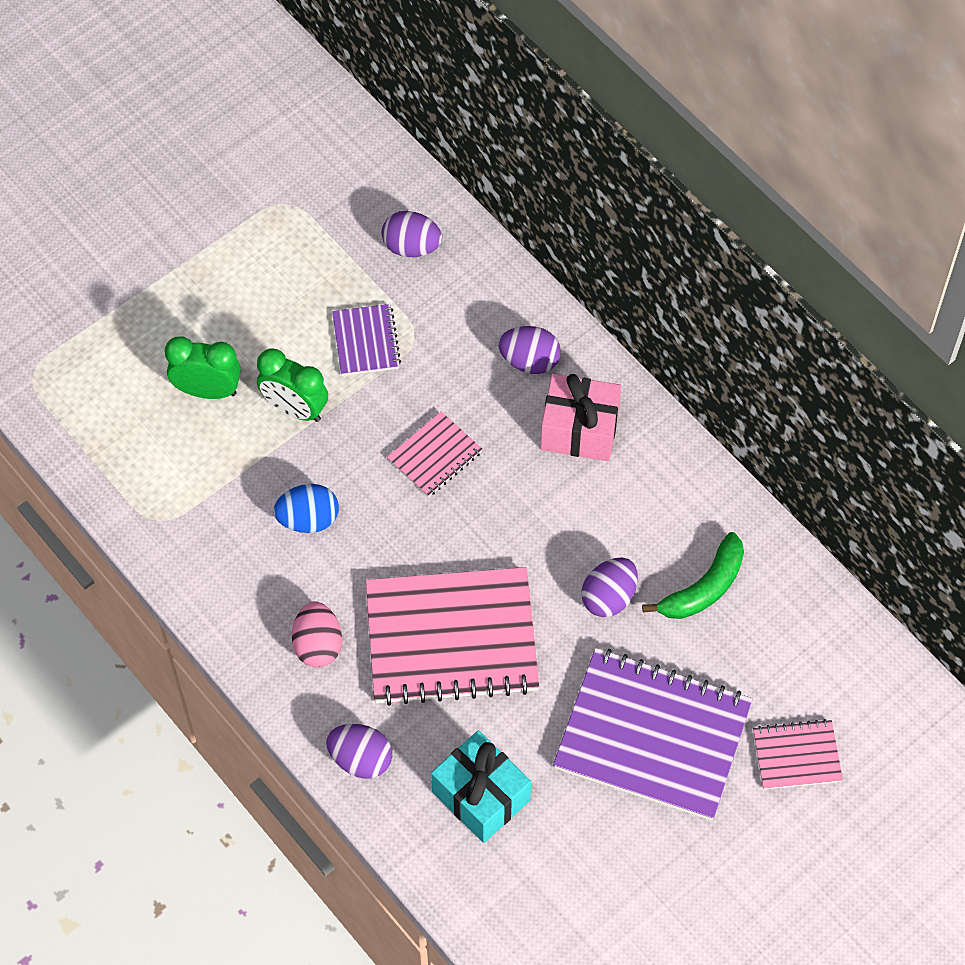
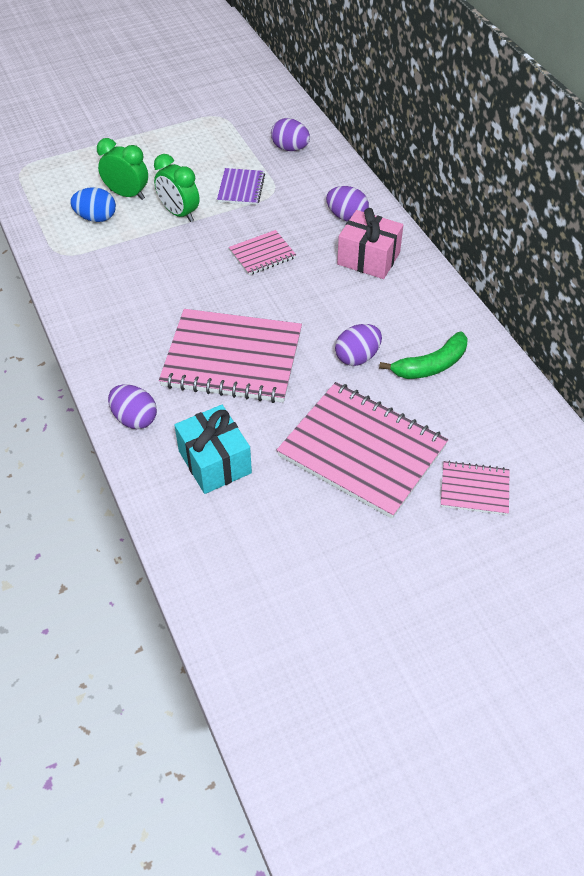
camera: 15 degrees right, 10 degrees down
(308, 519) = (161, 272): blue egg -> blue egg (96, 218)
(318, 645) = (135, 343): pink egg -> none
(652, 736) = (362, 451): purple notebook -> pink notebook

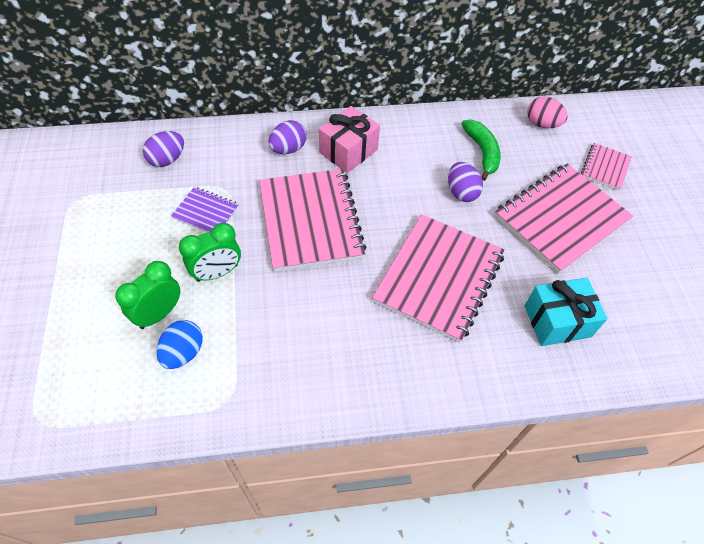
camera: 75 degrees left, 5 degrees up
(135, 419) = (495, 374): purple egg -> none
(262, 254) = (310, 221): pink notebook -> pink notebook, size x2.09
(516, 416) = (542, 124): none -> pink egg

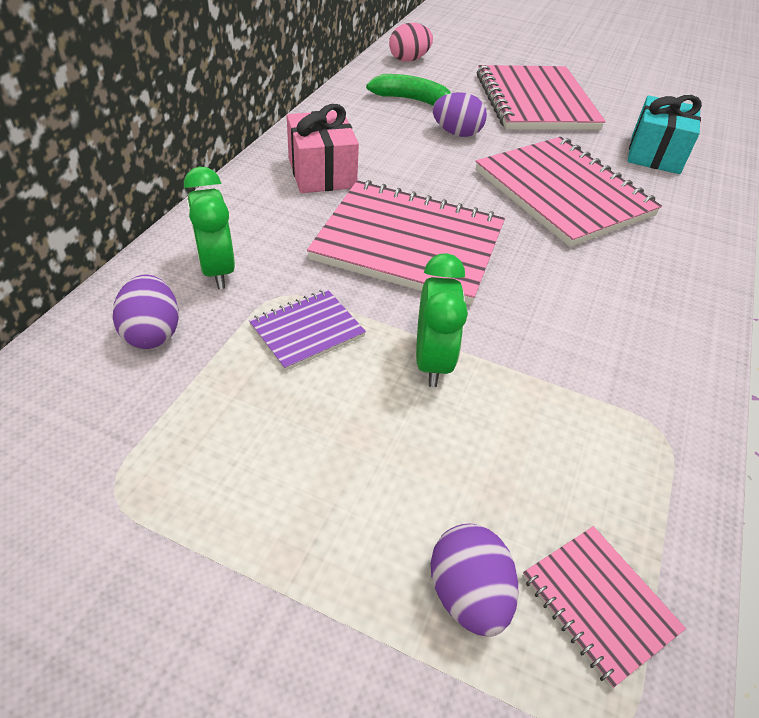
camera: 60 degrees left, 10 degrees down
(159, 313) = (467, 457): green clock -> green clock (217, 270)
(183, 352) = (558, 453): blue egg -> none
(288, 149) = (266, 213): purple egg -> purple egg (467, 594)
(605, 167) = (492, 58): pink notebook -> pink notebook (598, 604)

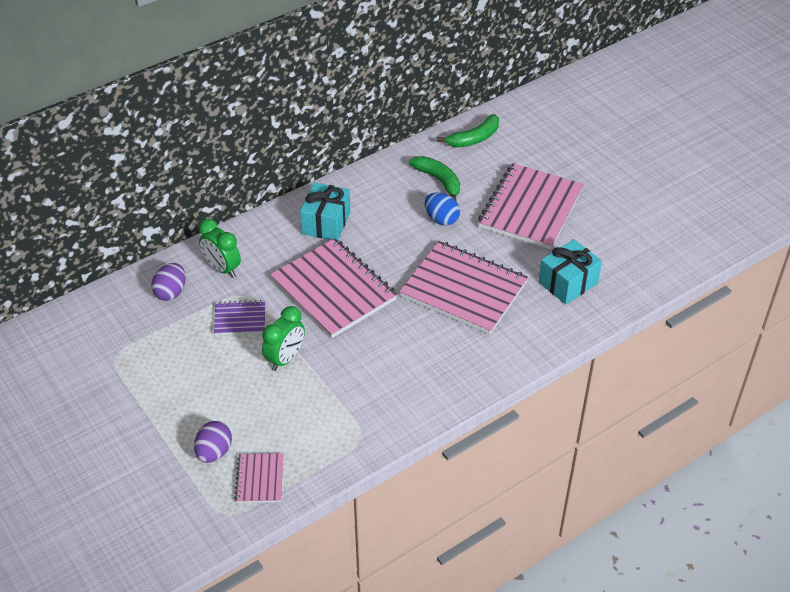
camera: 35 degrees right, 0 degrees up
(217, 270) = (222, 268): green clock -> green clock turned 60 degrees counterclockwise
(321, 173) = (326, 223): pink gift -> turquoise gift
(409, 59) = (474, 138): pink egg -> green banana
(456, 133) = (441, 219): purple egg -> blue egg
(563, 193) = (463, 289): pink notebook -> pink notebook turned 60 degrees counterclockwise

